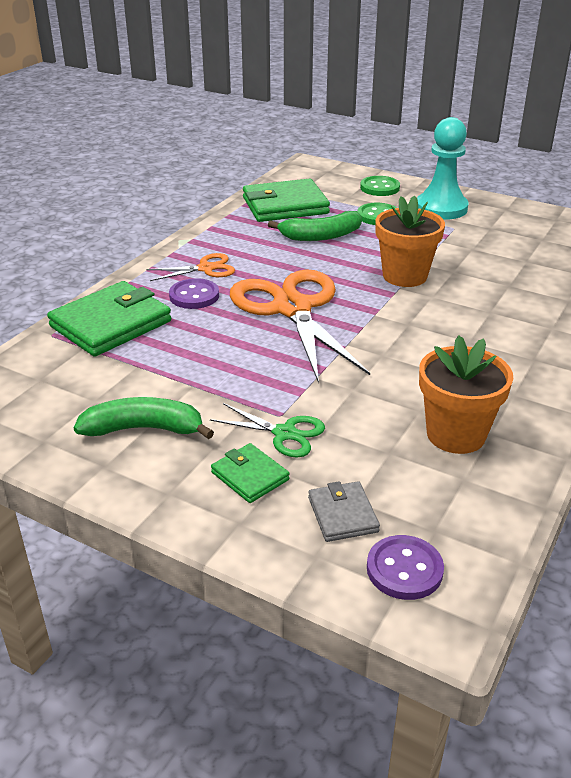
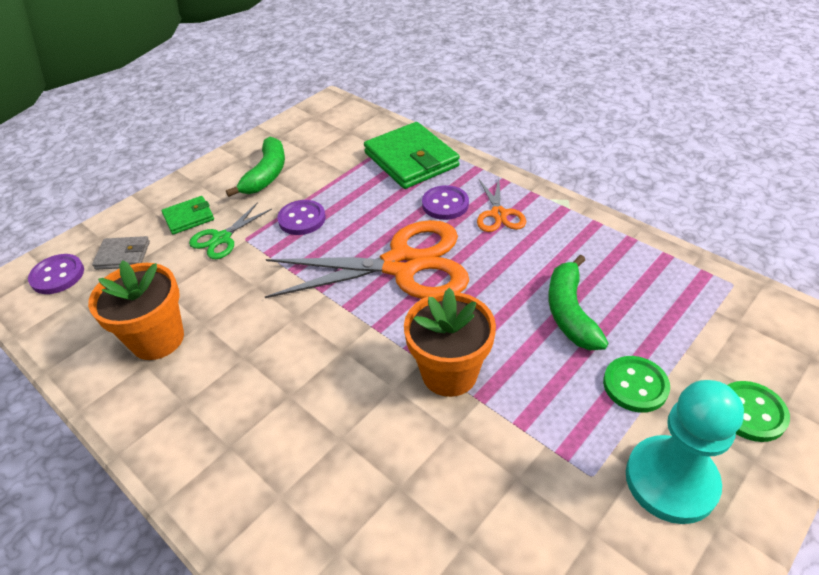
camera: 105 degrees right, 10 degrees up
(235, 380) = (302, 219): none -> purple button
(285, 205) = (666, 291): green wallet -> none

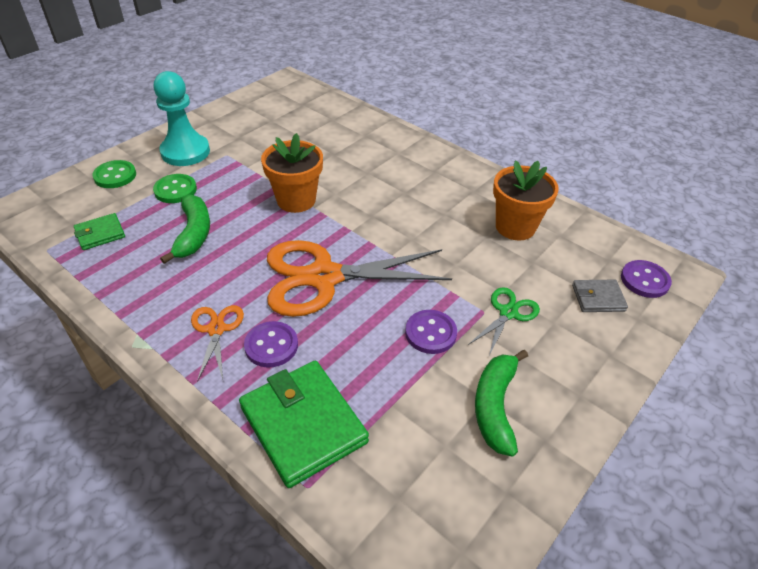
camera: 175 degrees right, 0 degrees up
(189, 217) = (559, 341): green wallet -> green wallet (100, 234)

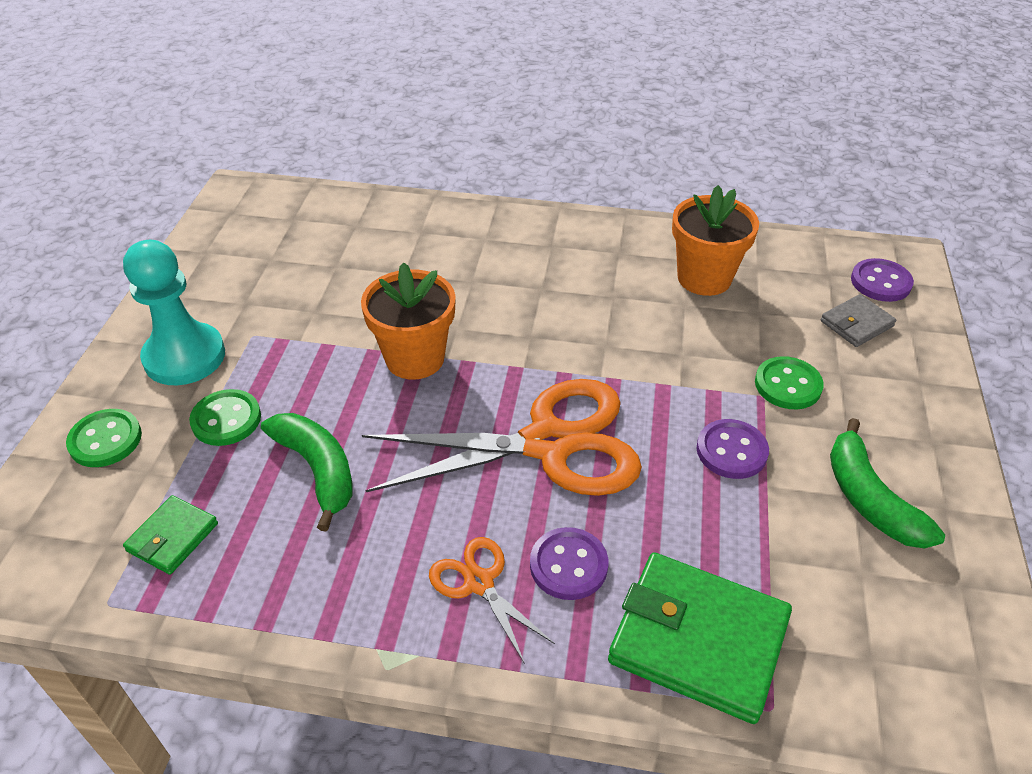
camera: 30 degrees left, 0 degrees up
(324, 277) = (548, 444): orange scissors -> orange scissors turned 150 degrees counterclockwise
(508, 313) = (788, 385): green scissors -> green button

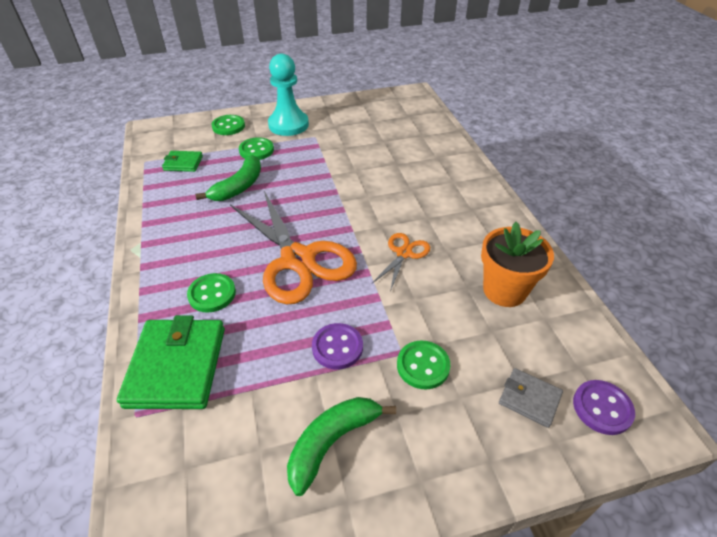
camera: 65 degrees right, 0 degrees up
(415, 358) = (333, 190): orange flower pot -> none
(479, 583) = (189, 263): orange scissors -> orange scissors (404, 253)
(568, 565) = (212, 294): purple button -> green button

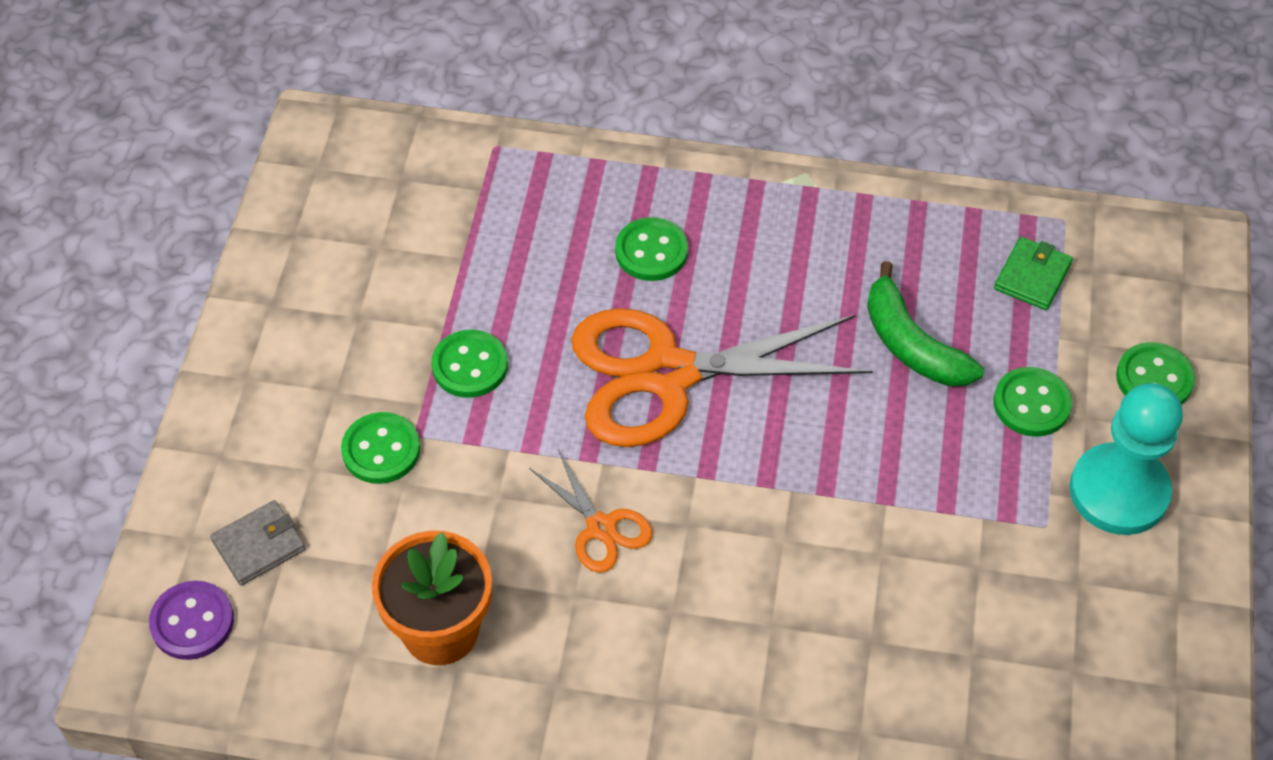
camera: 115 degrees right, 10 degrees up
(177, 366) = (543, 193): green wallet -> none
(332, 442) = (343, 314): green banana -> none
(337, 347) = (470, 366): purple button -> green button

